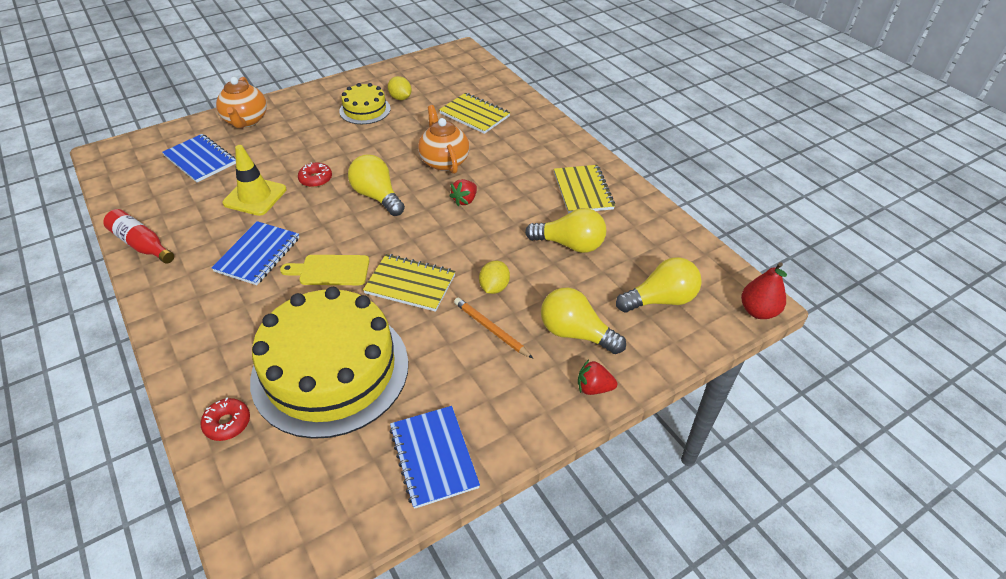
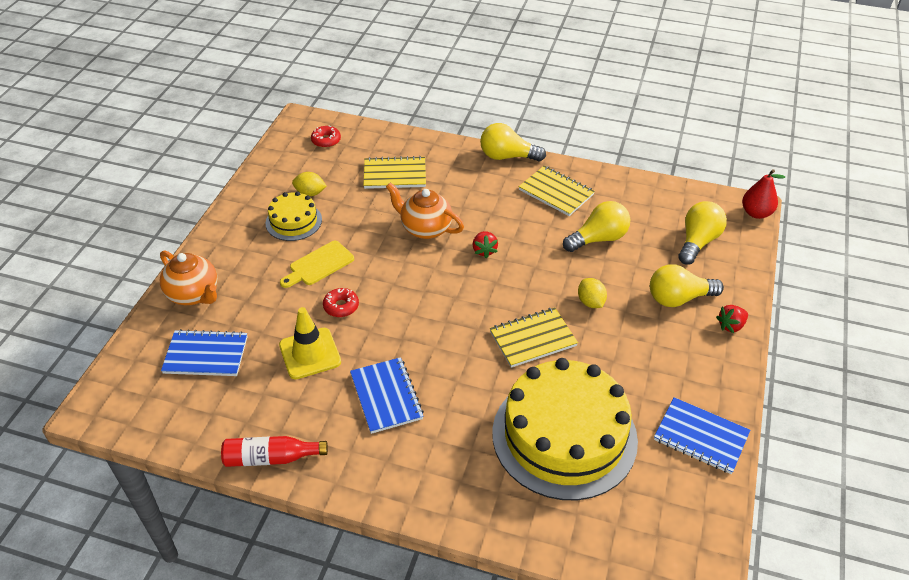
camera: 40 degrees left, 0 degrees up
(227, 423) = (548, 523): red donut -> red donut (326, 140)
(330, 270) = (461, 369): yellow cutting board -> yellow cutting board (319, 265)
(377, 196) = (413, 289): yellow light bulb -> yellow light bulb (507, 156)
(491, 329) = (626, 332): orange pencil -> none

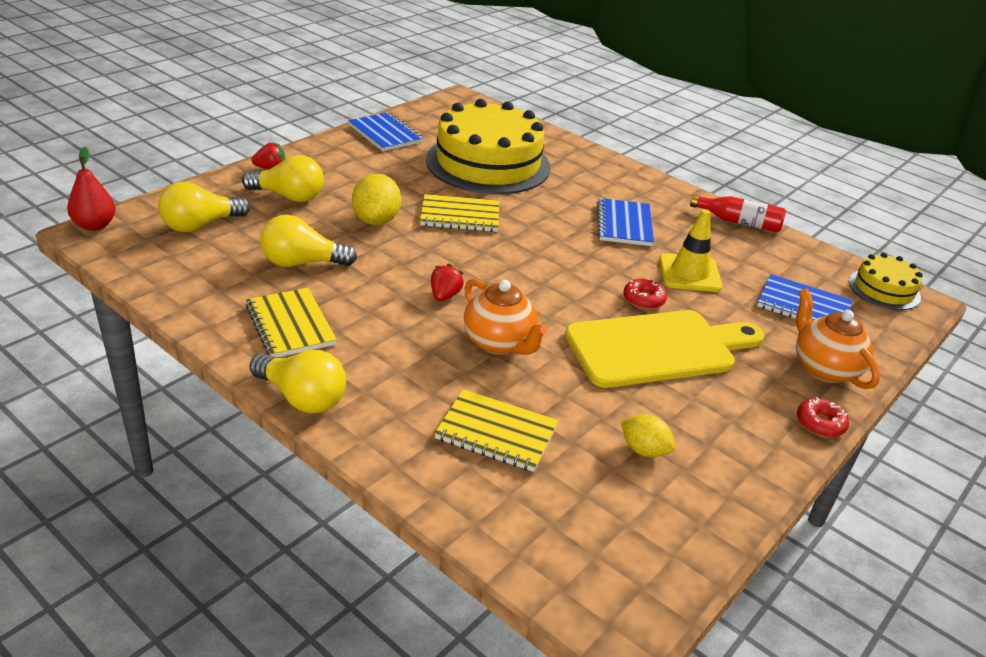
camera: 160 degrees left, 10 degrees down
(293, 221) = (680, 415): yellow cake -> yellow cake (884, 289)
(319, 265) = (657, 348): yellow cutting board -> yellow cutting board, size x1.94
(326, 140) = (585, 547): red donut -> red donut (820, 423)
(590, 302) = (376, 220): yellow lemon -> yellow lemon, size x1.58

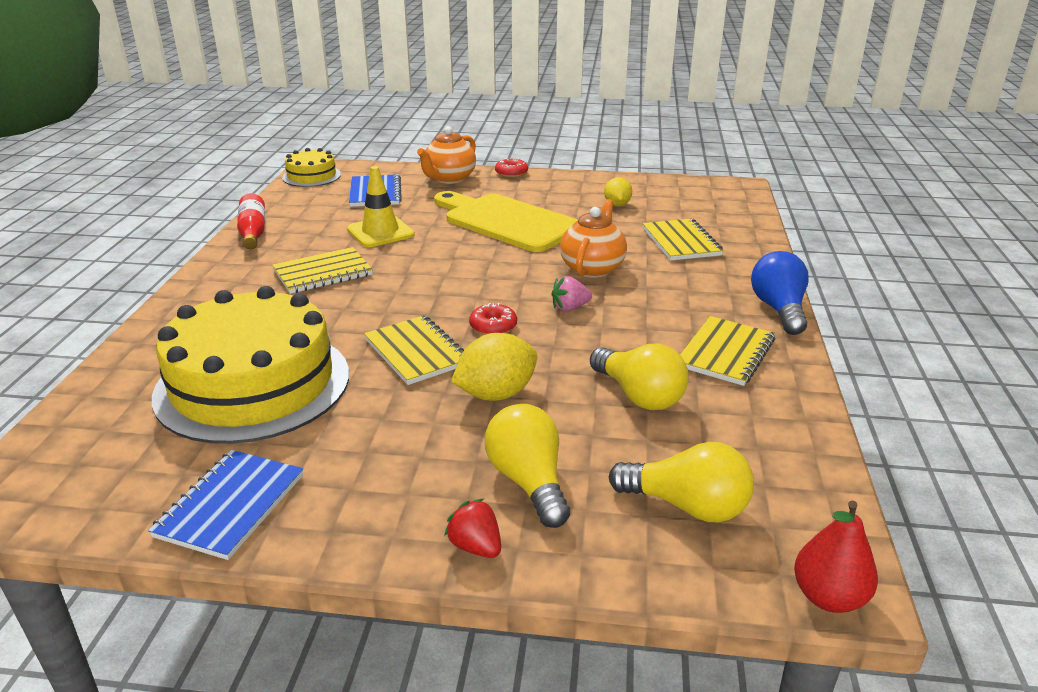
camera: 120 degrees left, 5 degrees down
(302, 398) = (779, 309): yellow light bulb -> blue light bulb
(444, 296) = (570, 308): red strawberry -> pink strawberry
(624, 224) = (323, 273): blue notebook -> yellow notebook
(643, 299) = (448, 238): red donut -> red donut (493, 326)

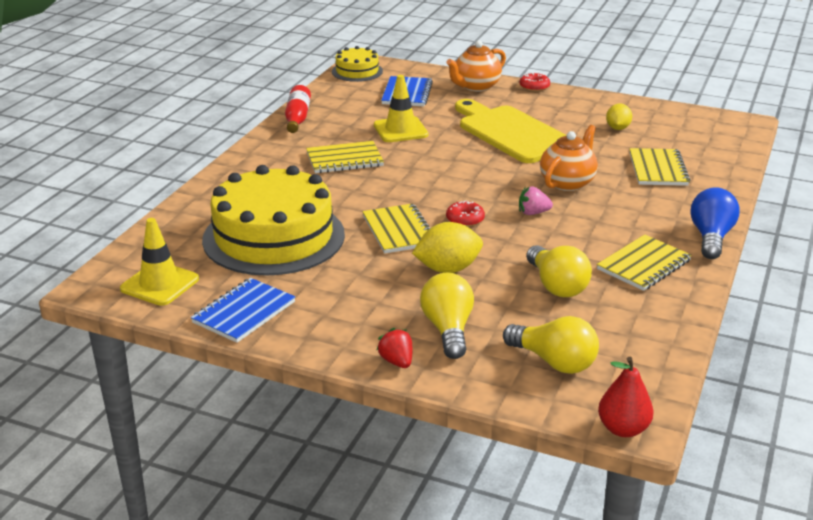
camera: 15 degrees right, 0 degrees up
(94, 481) = (160, 284): none -> yellow traffic cone

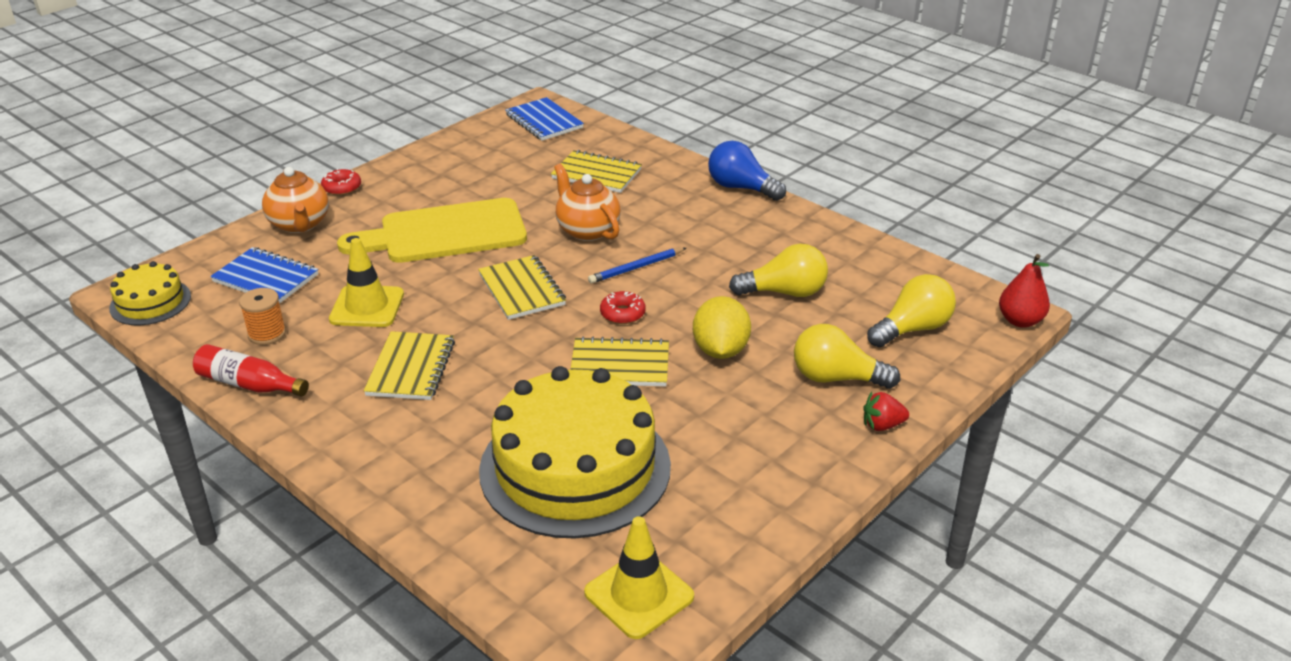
camera: 70 degrees left, 5 degrees up
(244, 312) = (742, 524): blue notebook -> blue notebook (544, 121)
(349, 109) = (267, 334): none -> orange spool
(533, 213) = (636, 268): pink strawberry -> blue pencil
(617, 128) = (491, 169): yellow lemon -> none
(643, 265) = (770, 235): yellow notebook -> yellow notebook (521, 290)

